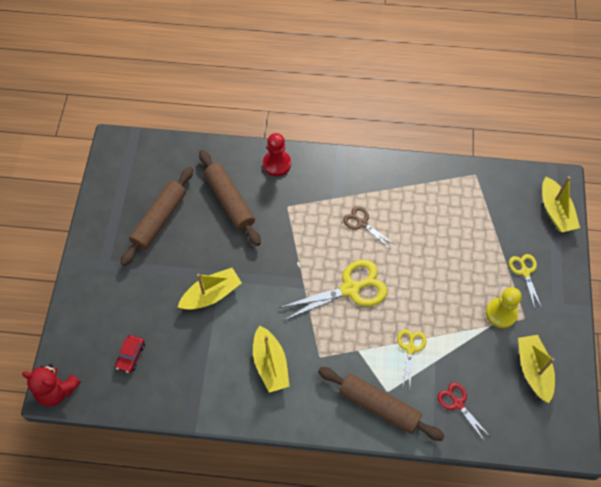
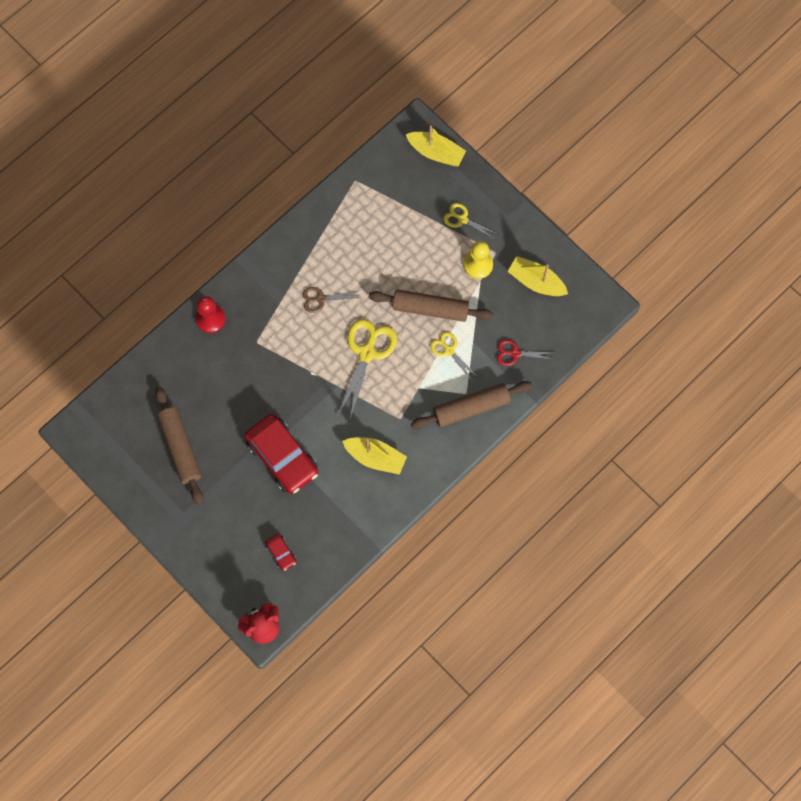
camera: 50 degrees left, 10 degrees up
(211, 295) = (282, 457): yellow boat -> red car
(229, 201) = (212, 382): brown rolling pin -> brown rolling pin (430, 309)

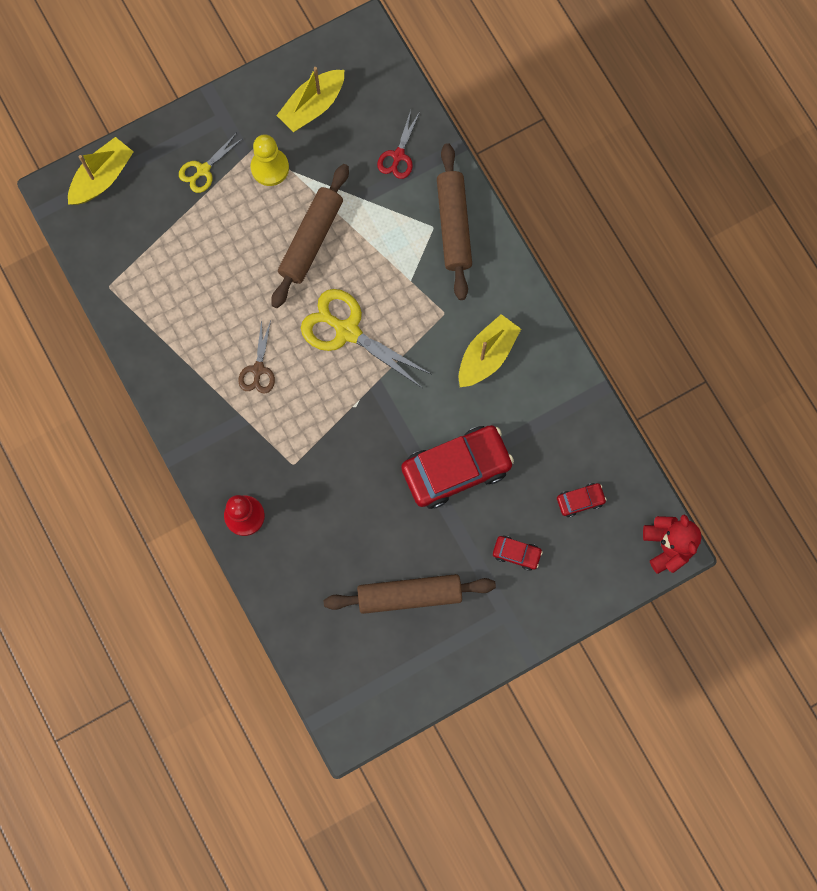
camera: 75 degrees left, 5 degrees up
(229, 516) = (516, 553): none -> red car
(449, 350) = (372, 232): yellow scissors -> none

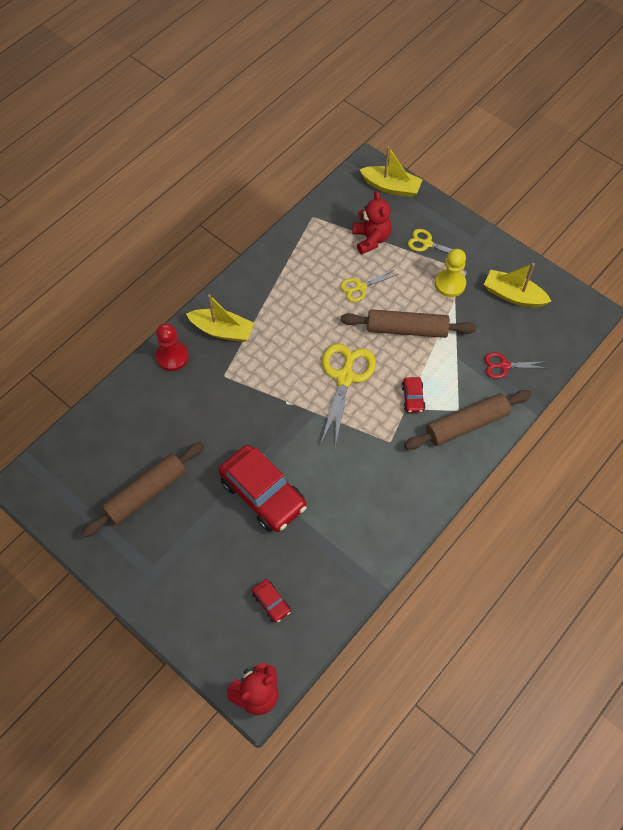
camera: 70 degrees right, 15 degrees down
(170, 231) = (371, 239): none -> red teddy bear
(233, 269) = (360, 287): none -> yellow scissors
(258, 369) = (289, 328): brown scissors -> none
(409, 595) = (146, 493): brown rolling pin -> brown rolling pin turned 75 degrees clockwise
(487, 355) = (368, 485): yellow boat -> yellow boat (222, 330)
(516, 553) = (207, 565): red car -> red car (412, 398)

